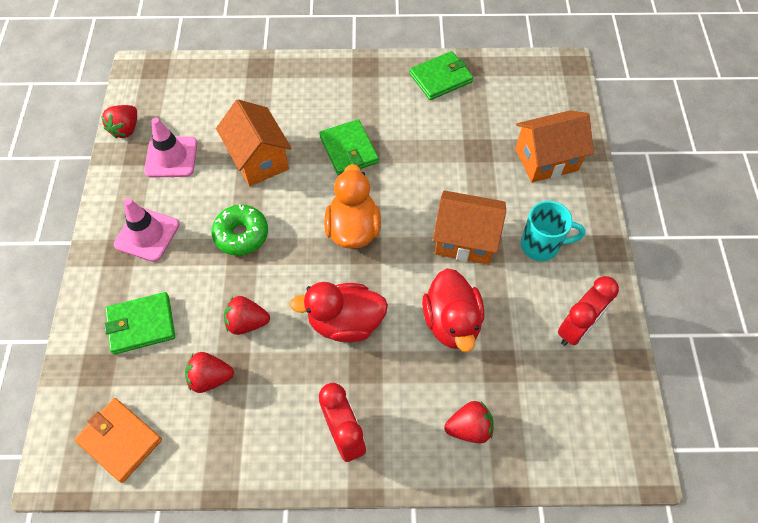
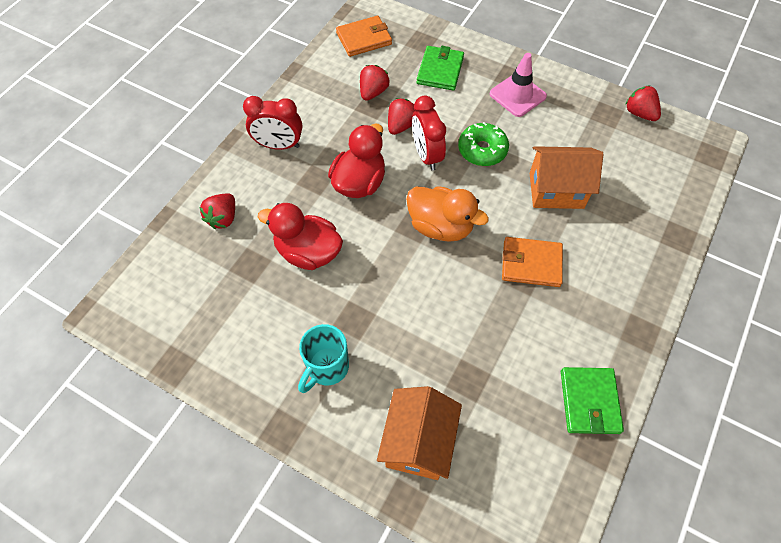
camera: 120 degrees right, 0 degrees up
(171, 157) = (591, 133): pink traffic cone -> none
(349, 150) = (531, 264): green wallet -> orange wallet
(465, 240) = (375, 306): orange house -> none
(576, 328) = (234, 342): red clock -> red clock (426, 155)

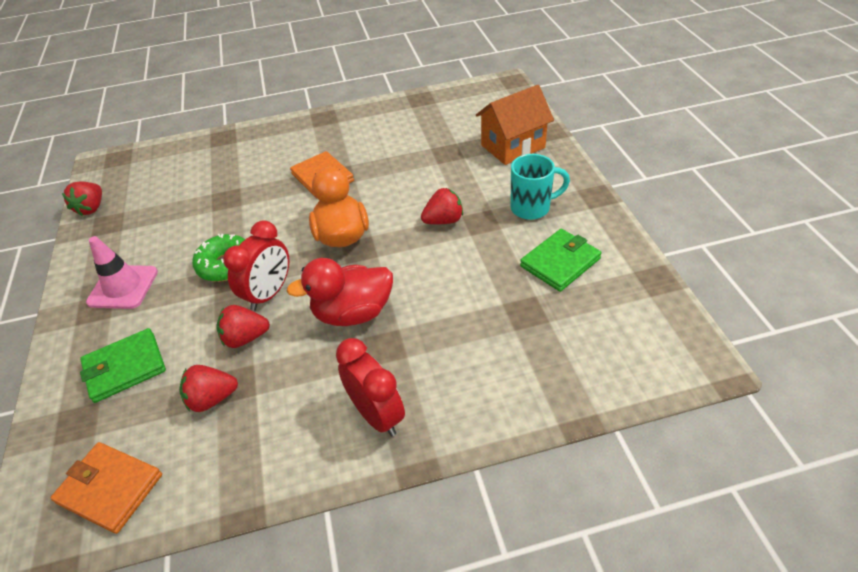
camera: 130 degrees left, 15 degrees down
(223, 218) = (513, 375): red strawberry -> red strawberry (443, 221)
(308, 252) = (464, 287): red duck -> none
(556, 190) = (234, 203): orange house -> none
(589, 401) = (396, 111): green wallet -> green wallet (560, 262)

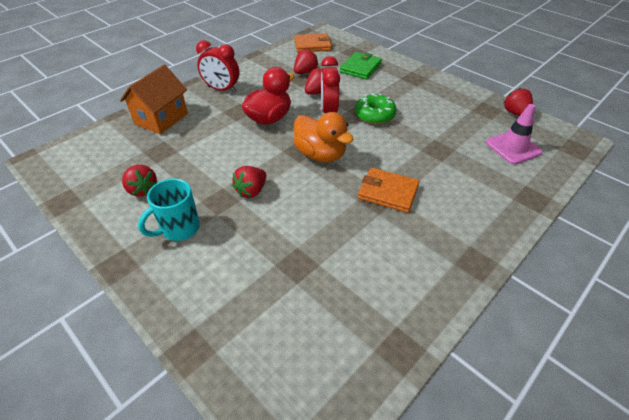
camera: 145 degrees right, 0 degrees up
(123, 287) = (415, 89): pink traffic cone -> pink traffic cone (513, 147)
(513, 146) = (228, 303): orange house -> orange house (161, 119)
(560, 262) = (142, 189): green wallet -> red strawberry

